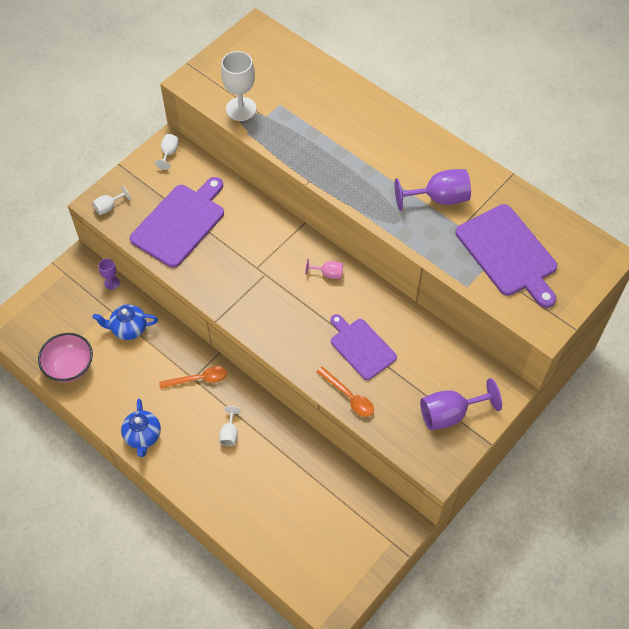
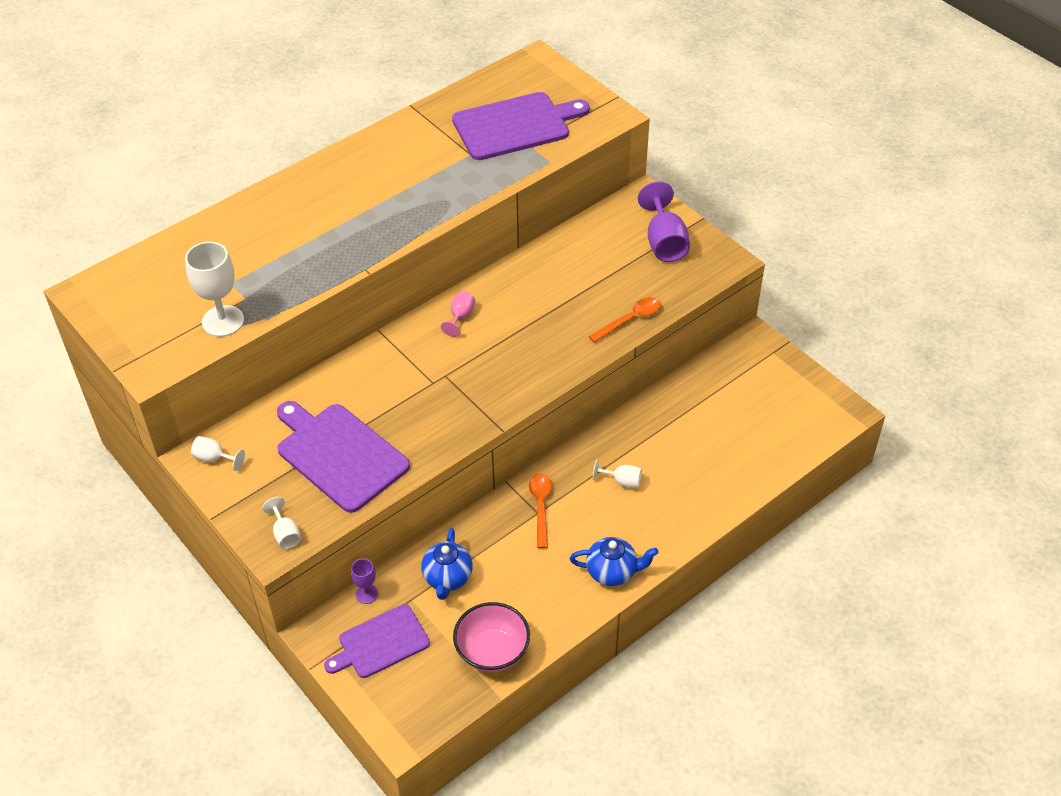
camera: 80 degrees left, 10 degrees down
(361, 347) = (568, 301): purple cutting board -> purple cutting board (380, 643)
(439, 198) = (426, 165): purple goblet -> none

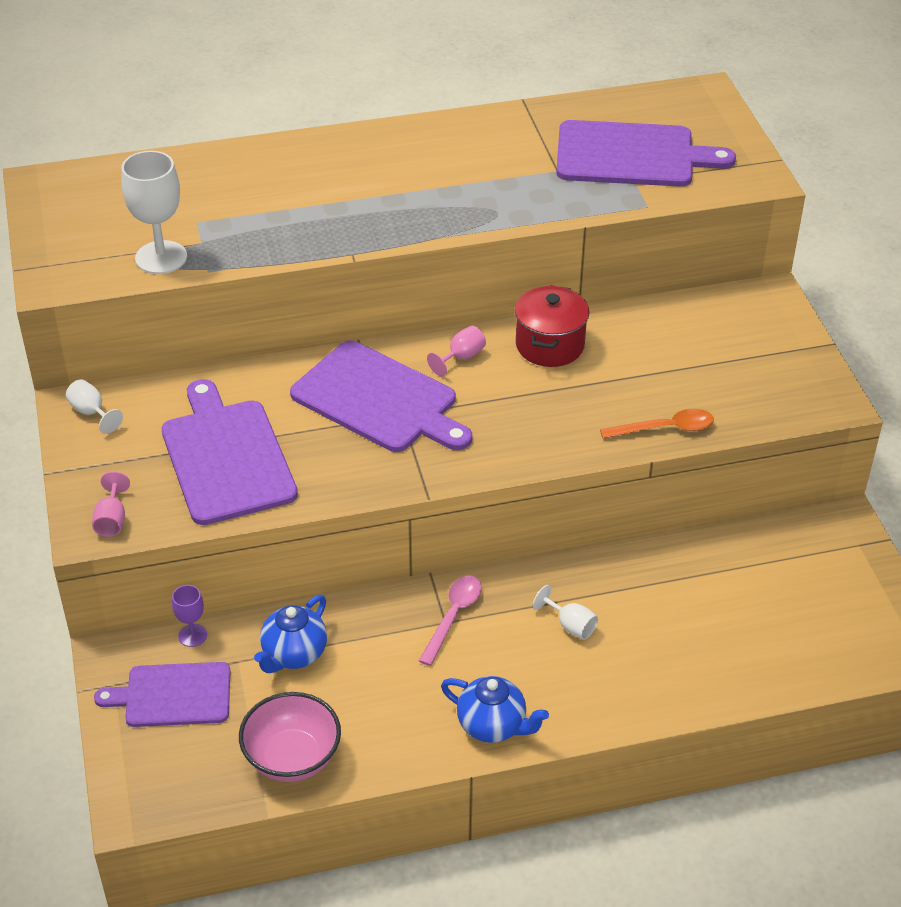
camera: 25 degrees right, 5 degrees down
(285, 534) = (112, 520): white goblet -> pink goblet
(422, 370) = (379, 400): none -> purple cutting board
(516, 286) = (549, 345): none -> red pot
(541, 506) = (453, 616): orange spoon -> pink spoon
(664, 242) = (765, 355): purple goblet -> none

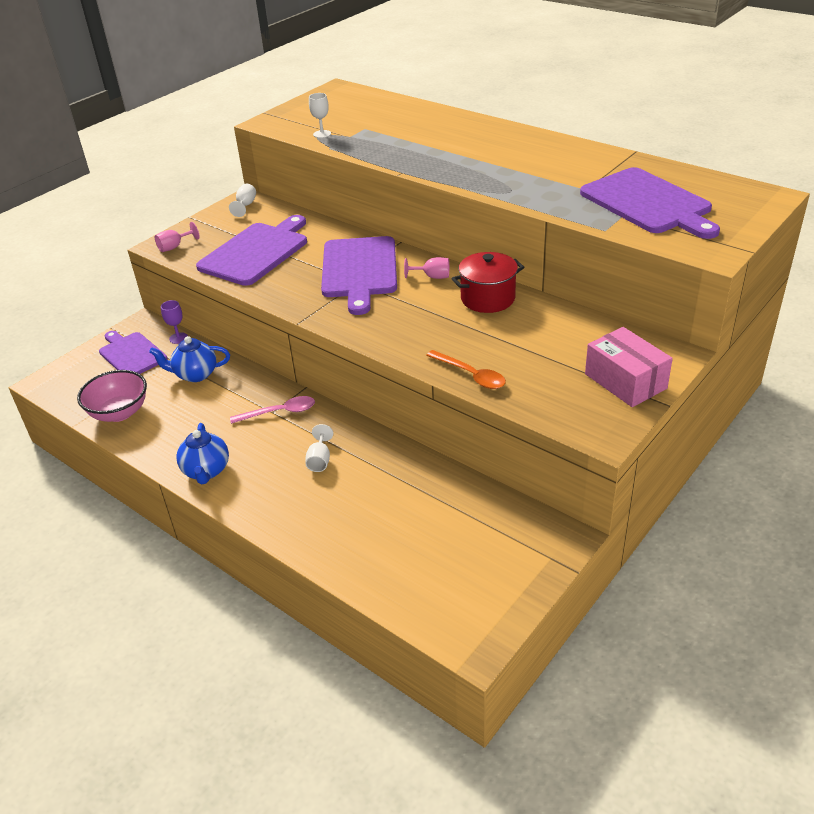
camera: 55 degrees right, 5 degrees down
(161, 257) = (322, 134): white goblet -> white goblet, size x0.53
(776, 345) = (625, 381): none -> pink box

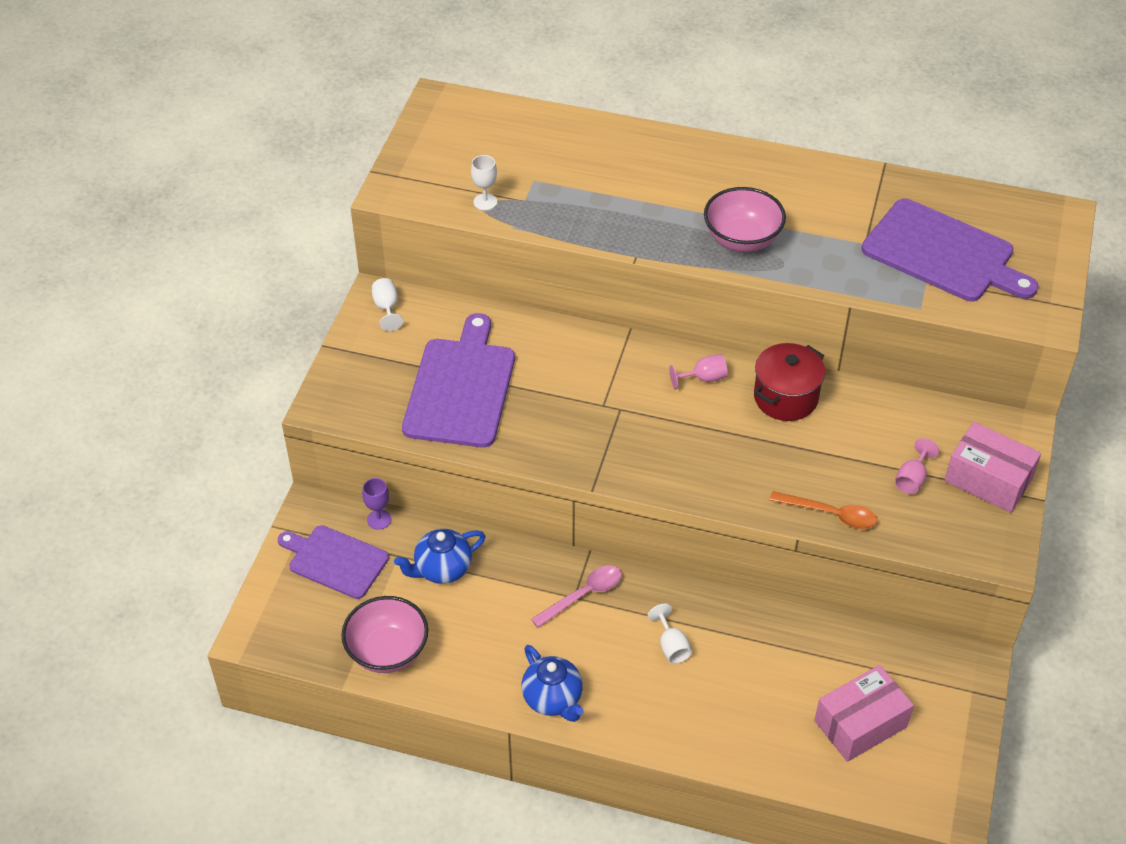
camera: 25 degrees left, 10 degrees up
(174, 247) = (345, 404): pink goblet -> pink goblet (912, 479)
(359, 270) = (611, 388): purple cutting board -> none
(435, 554) = (860, 724): none -> pink box
(488, 174) = (742, 240): none -> pink bowl

